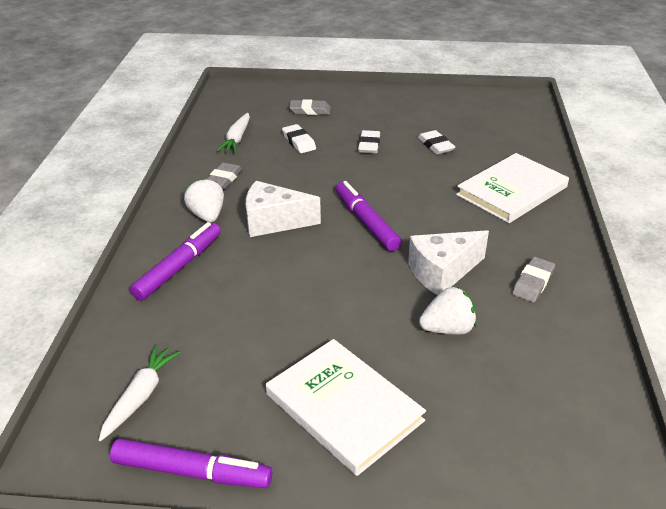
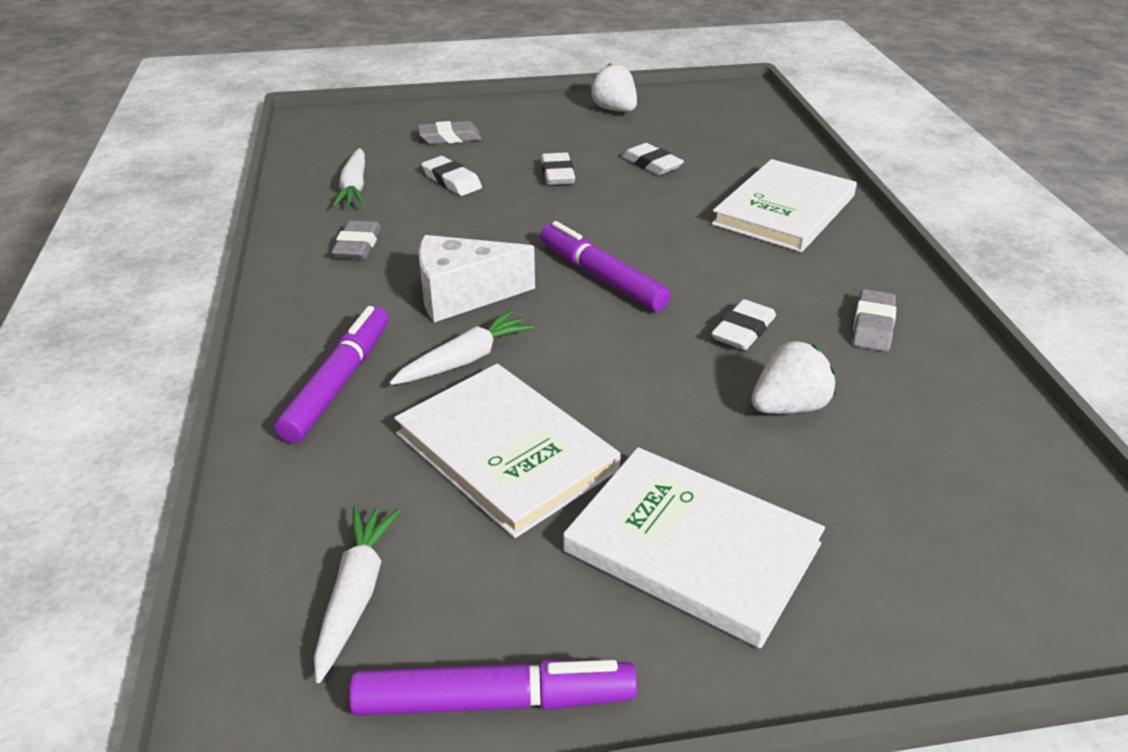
camera: 15 degrees left, 0 degrees up
(207, 215) = (353, 300): white strawberry -> white strawberry (615, 110)
(258, 264) = (464, 360): none -> white carrot
(258, 327) = (506, 451): none -> white book
(442, 272) = (743, 330): white cheese -> white eraser

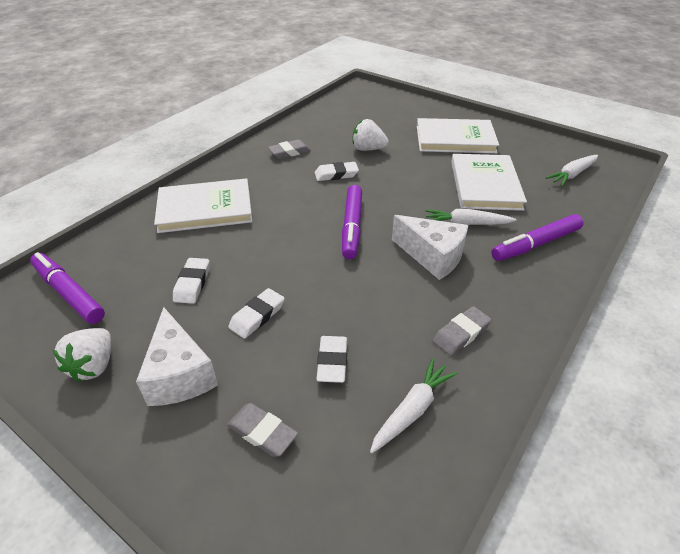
camera: 135 degrees left, 5 degrees up
(494, 701) = (545, 141): purple marker -> purple marker (69, 293)
(551, 130) = (180, 374): none -> white cheese
(692, 548) = (455, 139): white book -> white book turned 75 degrees counterclockwise

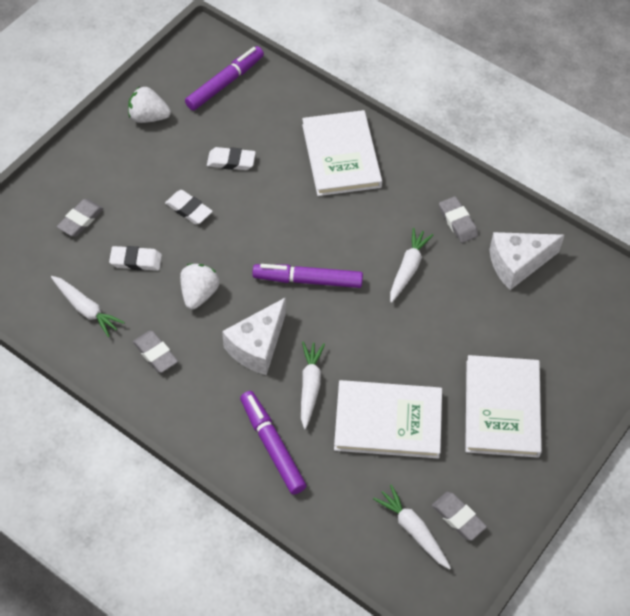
camera: 90 degrees right, 15 degrees up
(180, 374) = (135, 167): white cheese -> white cheese (517, 264)
(336, 174) = (408, 268): white eraser -> white carrot
(368, 149) = (469, 304): white strawberry -> white strawberry (199, 294)
(551, 157) = (458, 517): none -> grey eraser

